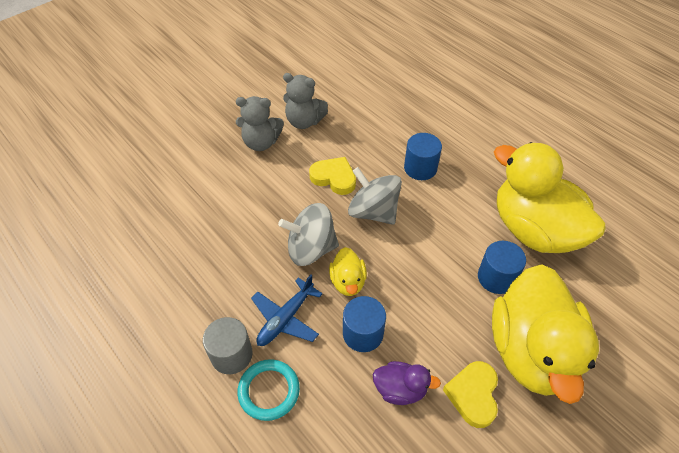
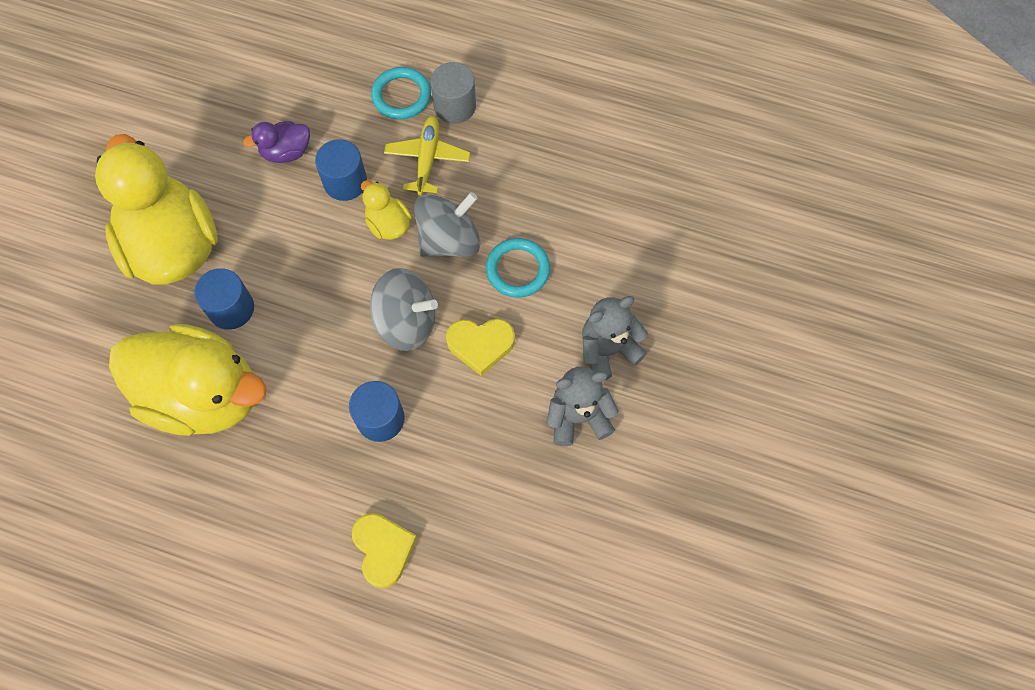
camera: 150 degrees right, 15 degrees up
(279, 208) = (517, 270): none -> turquoise ring
(285, 319) = (427, 159): blue plane -> yellow plane
(473, 395) = (218, 179): yellow heart -> yellow heart (383, 549)

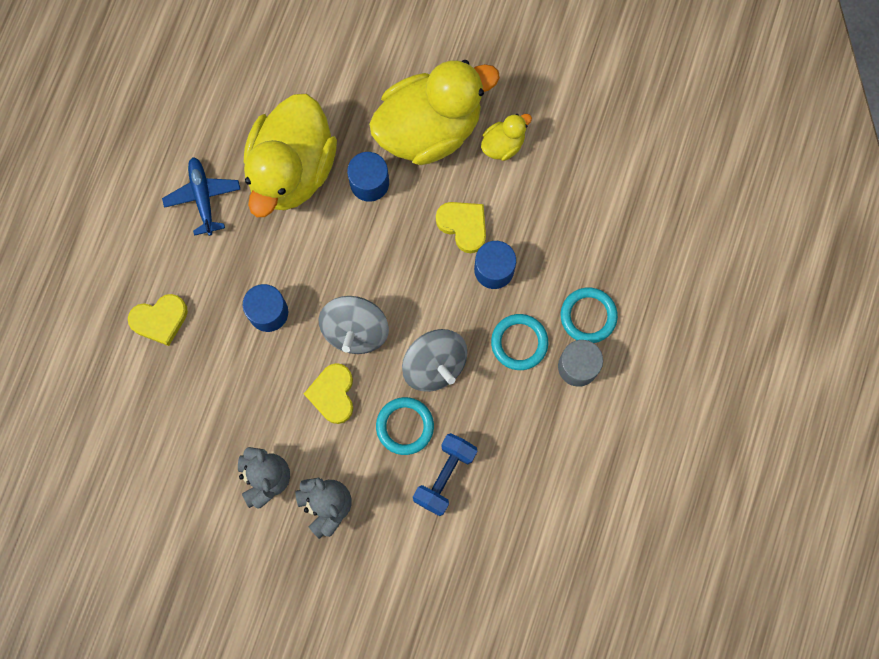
camera: 90 degrees right, 10 degrees up
(228, 501) = (203, 197): none -> blue plane
(286, 152) = (525, 215): purple duck -> none
(292, 211) = (463, 226): none -> yellow heart
(388, 224) = (450, 310): yellow duck -> yellow duck (503, 144)
(427, 159) = (519, 342): yellow plane -> turquoise ring
(572, 230) = (445, 476): none -> blue dumbbell

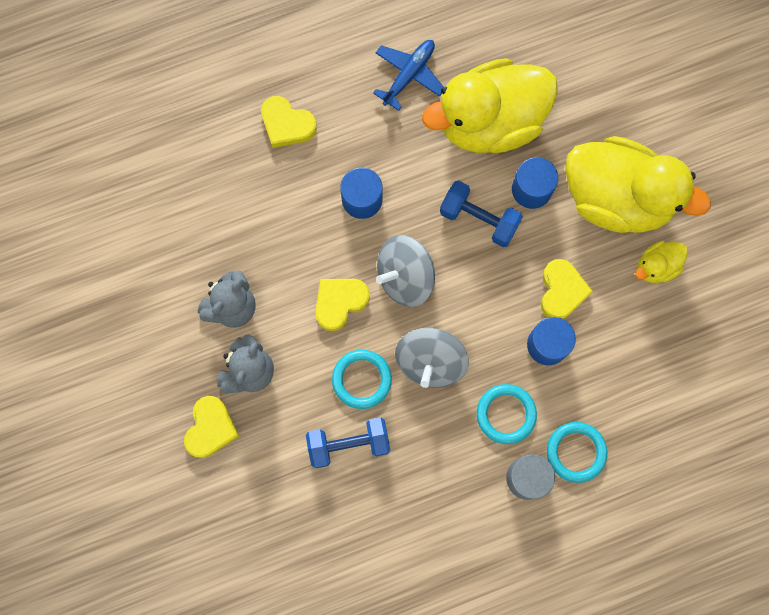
camera: 50 degrees right, 0 degrees up
(346, 570) = (210, 428): none -> yellow heart
(358, 239) = (479, 219): none -> blue dumbbell
(503, 144) = (656, 266): yellow duck -> yellow duck turned 135 degrees clockwise

